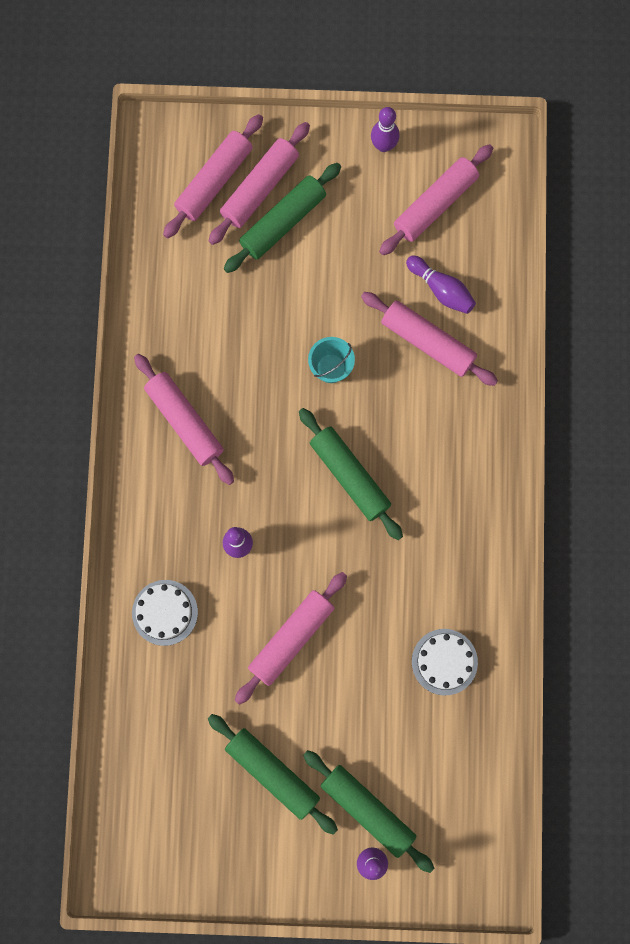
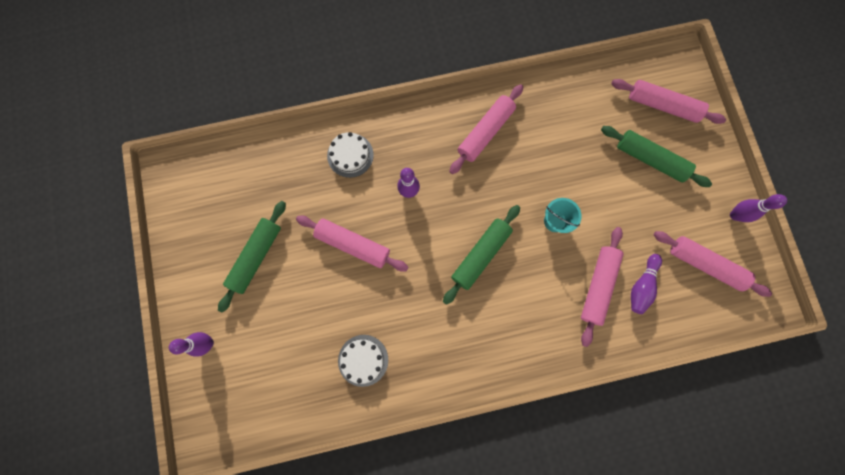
camera: 75 degrees right, 0 degrees up
(259, 188) = (669, 137): pink rolling pin -> none
(367, 810) = (244, 331): green rolling pin -> none

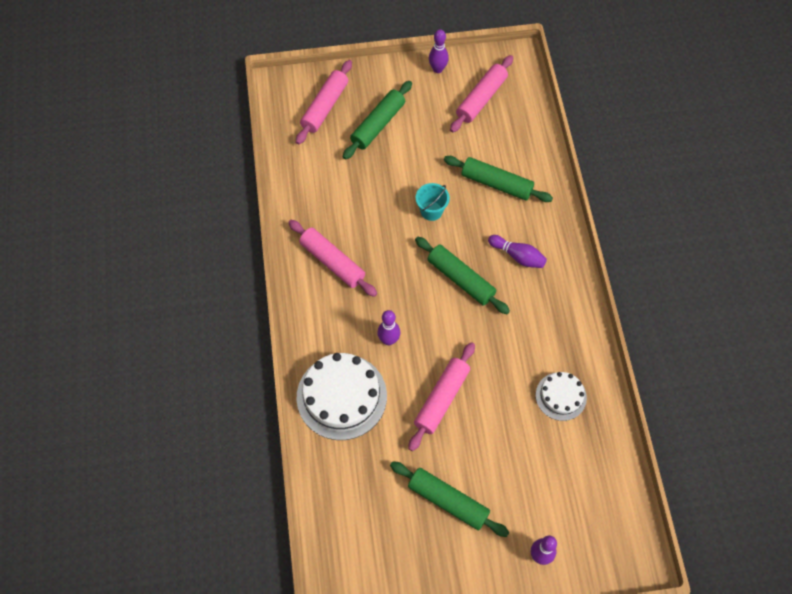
camera: 85 degrees left, 15 degrees down
(350, 155) = (341, 396): white cake -> white cake, size x1.78
(597, 286) = (496, 184): pink rolling pin -> green rolling pin
(641, 286) = (498, 149): purple bowling pin -> purple bowling pin (518, 256)

